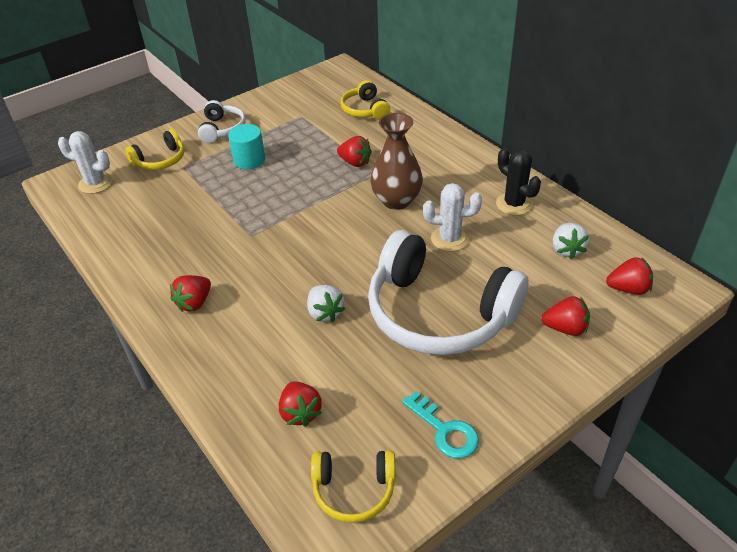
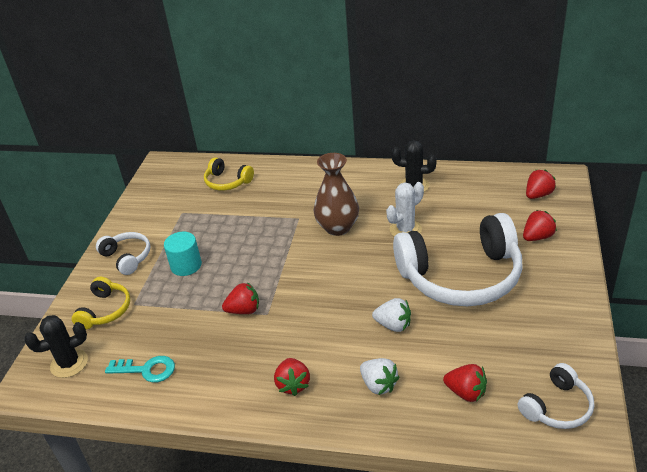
camera: 40 degrees left, 5 degrees down
(95, 183) = (69, 363): white cactus -> black cactus
(354, 490) = (557, 407): yellow headphones -> white headphones
(355, 162) = (272, 220): red strawberry -> red strawberry (244, 310)
(444, 430) = (555, 336): turquoise key -> turquoise key (146, 370)
(566, 250) = (479, 194): white strawberry -> white strawberry (378, 385)

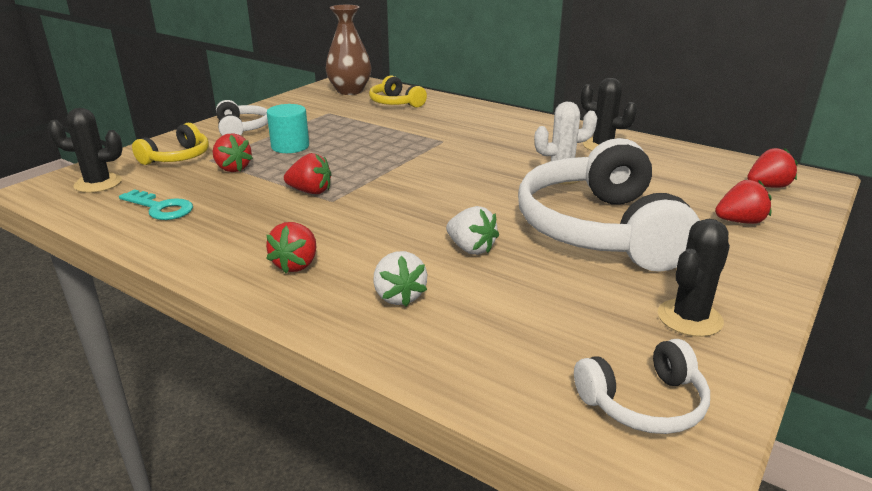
camera: 20 degrees right, 10 degrees down
(338, 227) = (480, 156): brown vase -> brown vase (350, 91)
(461, 276) = (600, 230): white headphones -> white headphones turned 75 degrees clockwise
(466, 392) = (511, 341): red strawberry -> red strawberry (233, 168)
(549, 334) = (689, 318): none -> black cactus

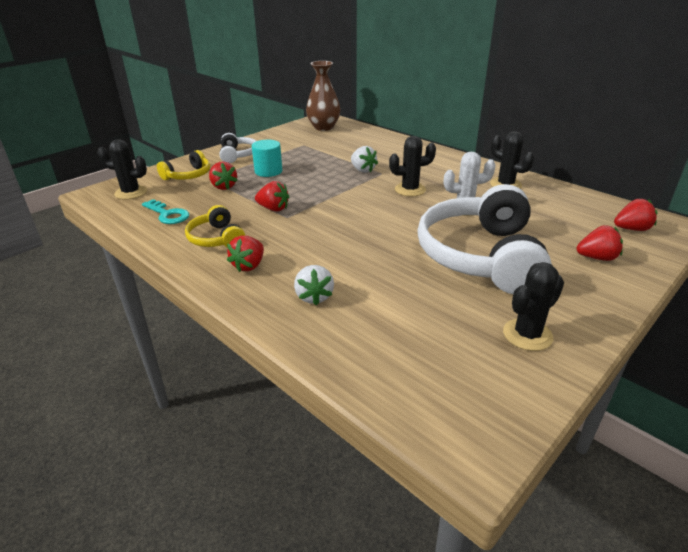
camera: 10 degrees right, 5 degrees up
(395, 103) = (355, 139): yellow headphones -> yellow headphones (216, 238)
(471, 249) = (377, 263): white strawberry -> white strawberry (363, 170)
(485, 158) = (410, 190): none -> black cactus
(644, 403) = (469, 398): white headphones -> none

